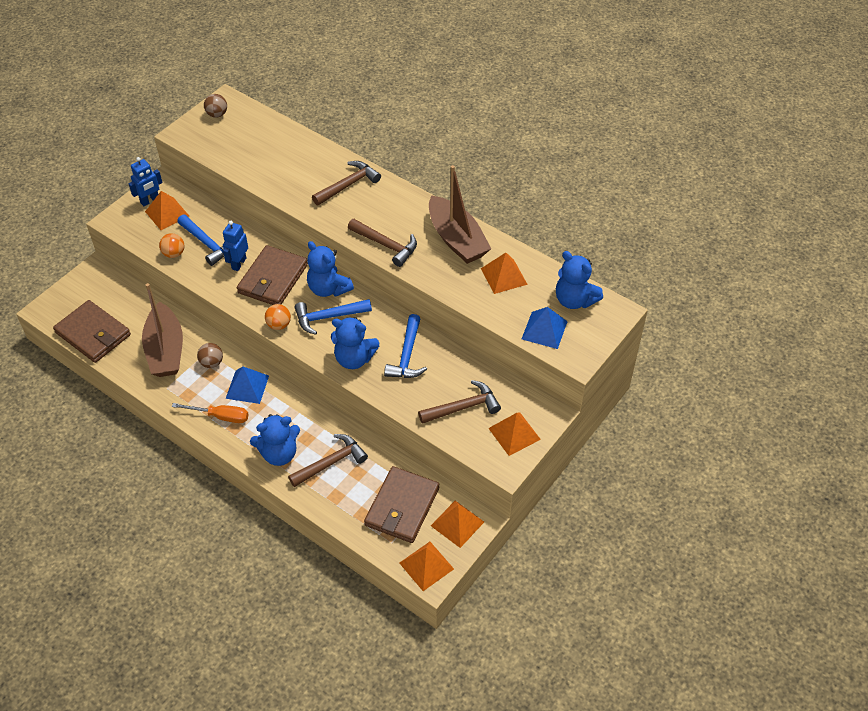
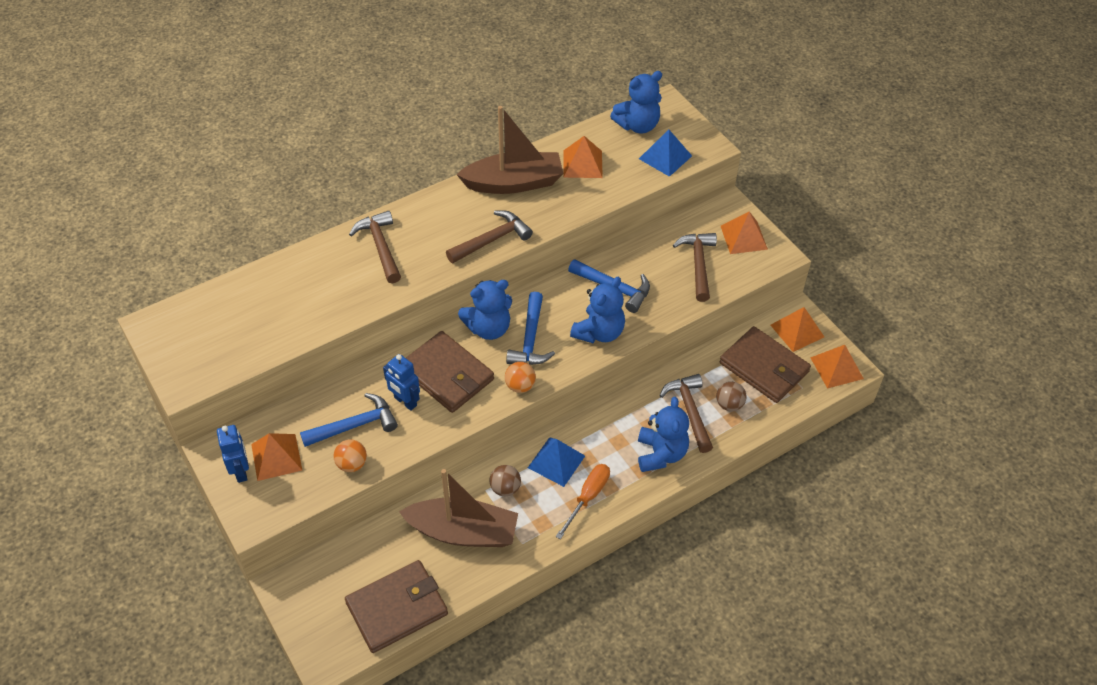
camera: 70 degrees left, 0 degrees up
(217, 114) = (173, 339): brown ball -> brown ball (729, 405)

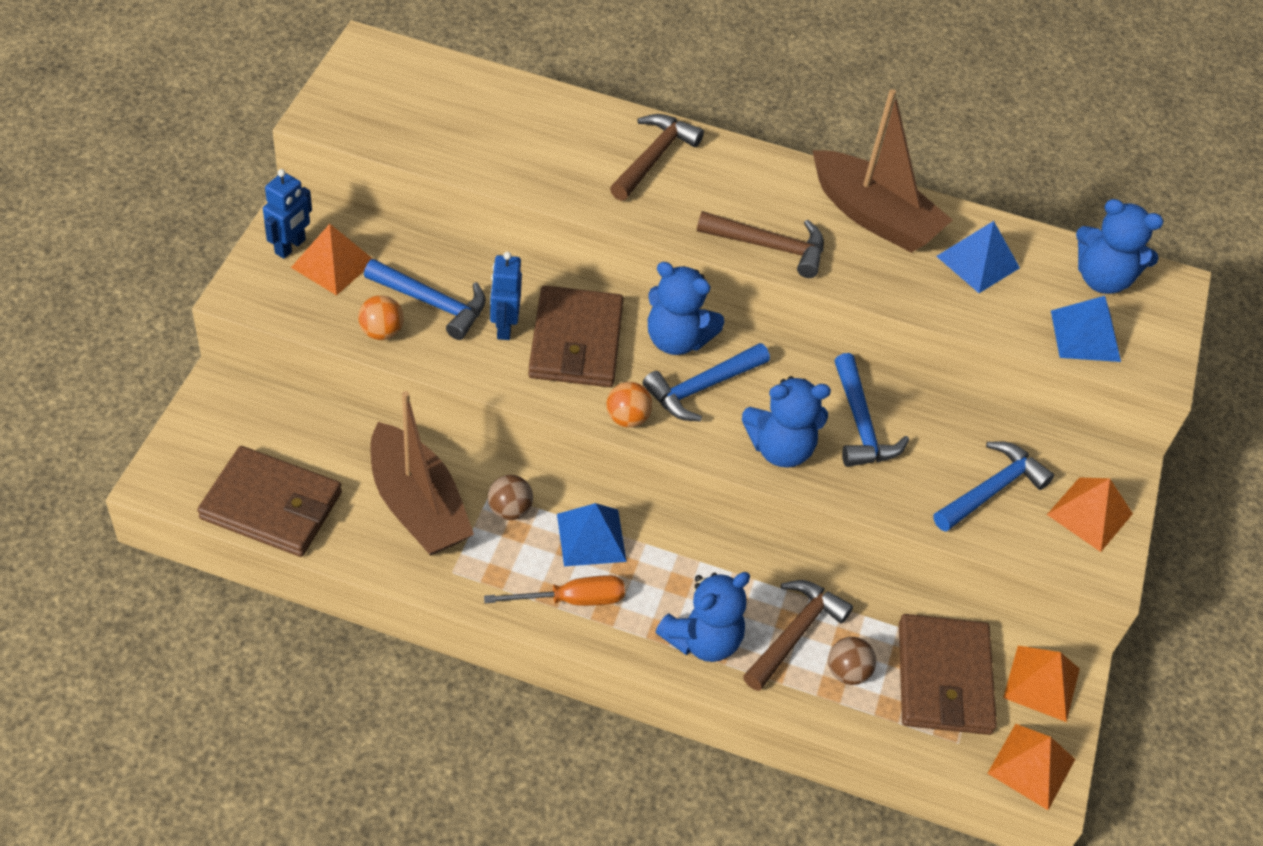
camera: 45 degrees right, 0 degrees up
(582, 164) = (978, 262): orange pyramid -> blue pyramid
(698, 264) = (991, 490): brown hammer -> blue hammer

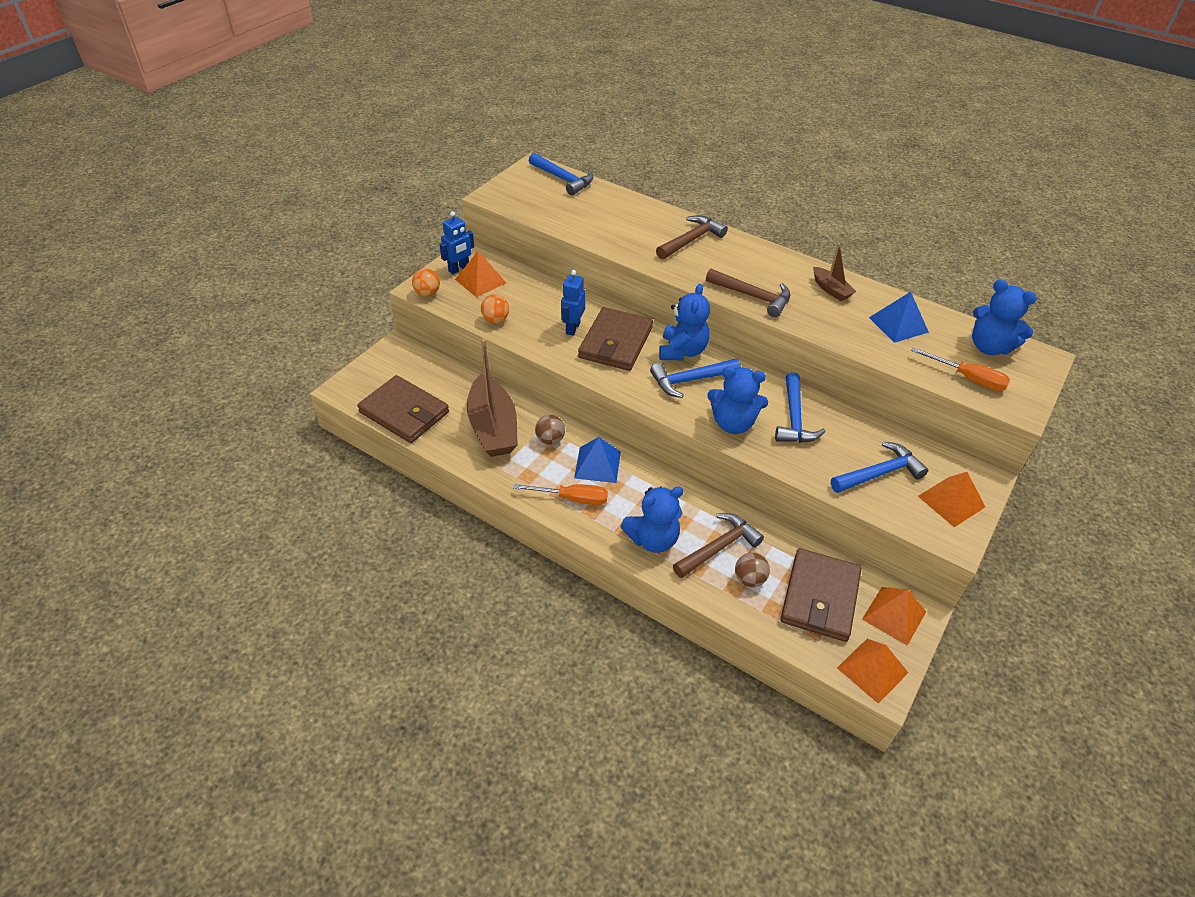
camera: 20 degrees right, 5 degrees down
(432, 303) = (532, 309): blue hammer -> blue hammer (563, 179)
(627, 418) = (634, 389): orange ball -> orange ball (427, 293)
(677, 339) = (682, 351): blue teddy bear -> blue teddy bear turned 120 degrees counterclockwise
(874, 216) = (831, 289): brown boat -> brown boat, size x0.49
(1085, 335) = (968, 378): blue pyramid -> orange screwdriver

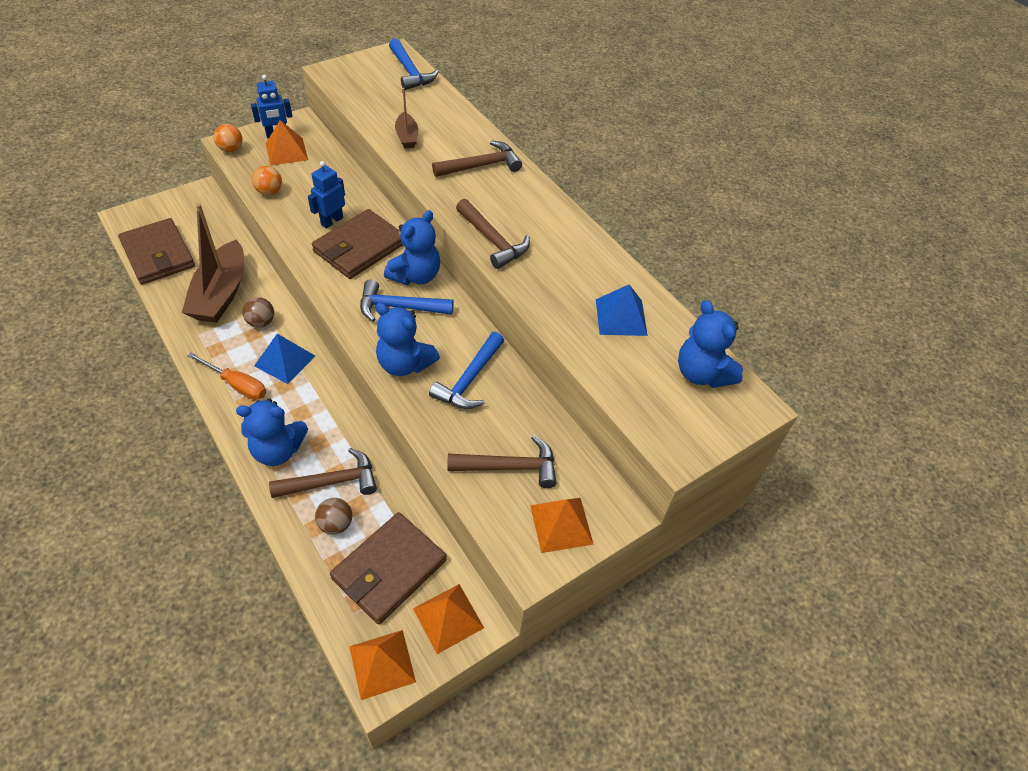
camera: 20 degrees right, 5 degrees up
(831, 289) = (580, 258): brown boat -> brown boat (407, 137)
(879, 473) = (509, 467): blue hammer -> brown hammer
(968, 378) = (647, 399): orange screwdriver -> none

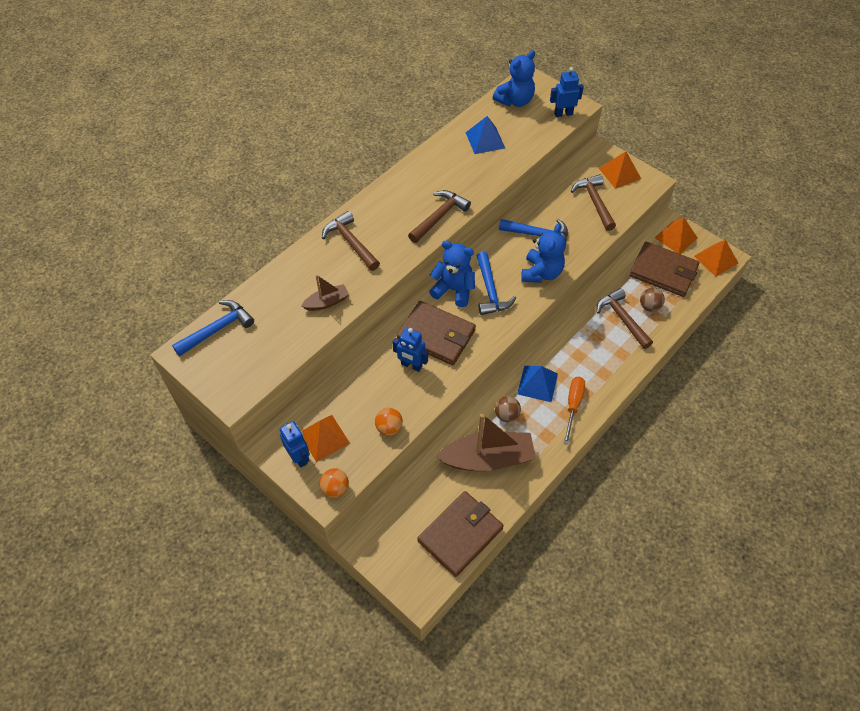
camera: 100 degrees left, 5 degrees up
(278, 450) = (614, 357): blue teddy bear -> none
(662, 426) = (563, 113): none -> blue robot

